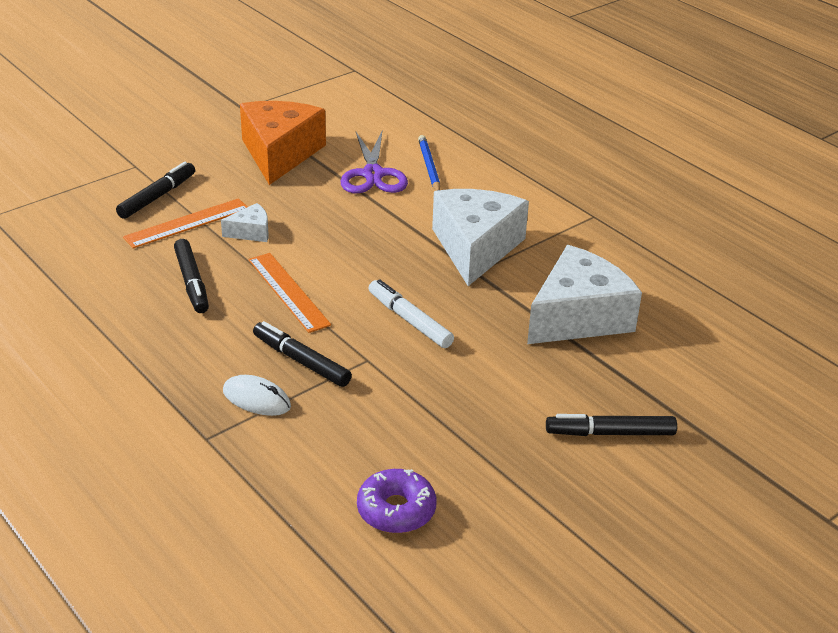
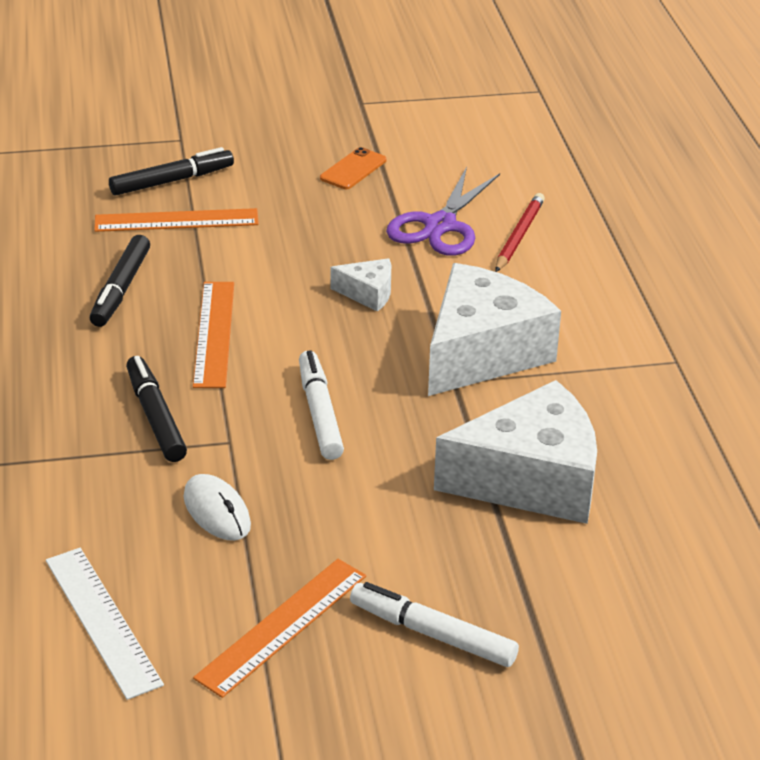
camera: 30 degrees right, 0 degrees up
(251, 232) = (236, 252): white cheese -> white cheese (368, 293)
(256, 399) = (70, 442): white mouse -> white mouse (216, 511)
(279, 153) = (353, 169): orange cheese -> orange phone
(396, 510) = (102, 621): purple donut -> white ruler
(429, 166) = (519, 236): blue pencil -> red pencil
(516, 465) = (282, 626): none -> orange ruler
(610, 433) = (432, 634): black marker -> white marker

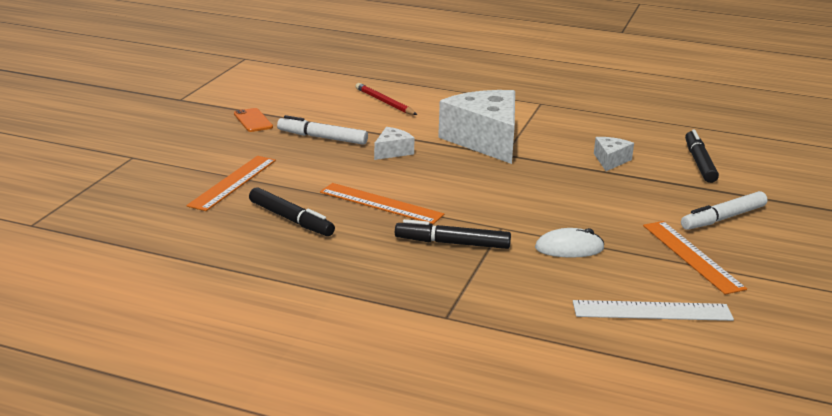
camera: 60 degrees left, 10 degrees down
(172, 181) = (181, 172): black marker -> black marker (699, 163)
(319, 413) = (499, 195): white marker -> white marker (322, 138)
(440, 225) = (347, 116): purple scissors -> none
(531, 480) = (610, 160): white cheese -> white cheese, size x0.45

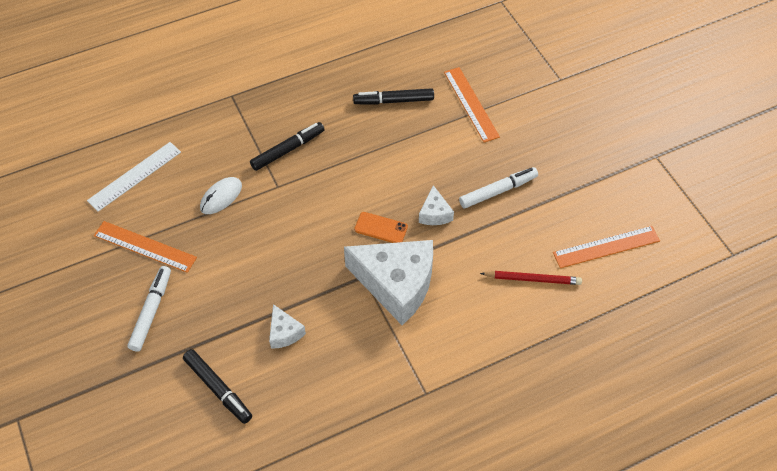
camera: 135 degrees right, 30 degrees up
(253, 120) = (569, 172): orange phone -> orange phone (381, 228)
(381, 203) = (368, 153): orange ruler -> orange ruler (606, 247)

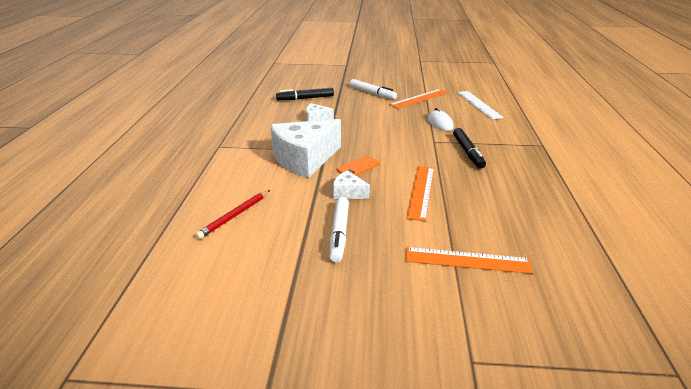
camera: 120 degrees right, 25 degrees down
(393, 101) = (498, 214): black marker -> none
(606, 247) = (208, 273): orange ruler -> orange ruler (421, 191)

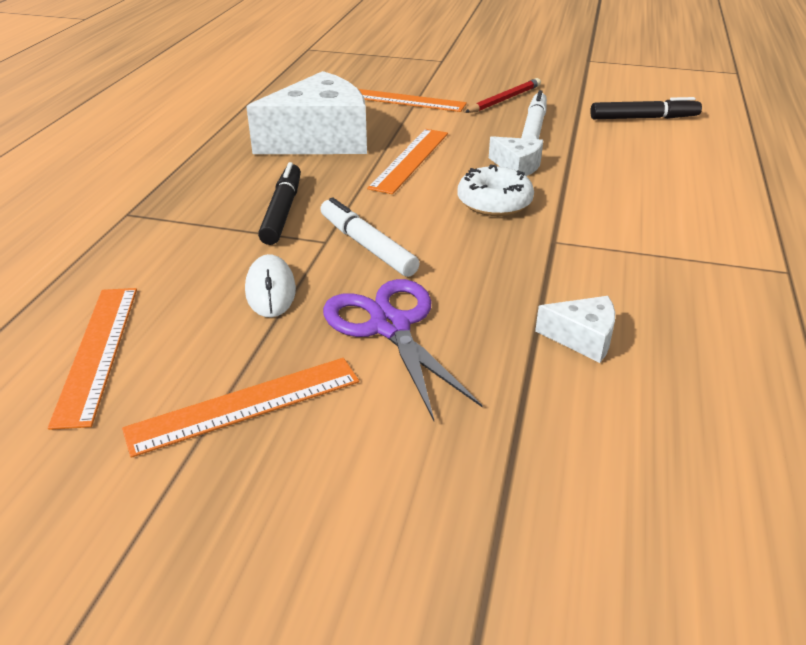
camera: 170 degrees left, 5 degrees up
(234, 216) = (673, 153): red pencil -> red pencil (504, 99)
(304, 159) = (593, 225): white cheese -> white cheese (320, 139)
(305, 98) = (633, 454): black marker -> black marker (643, 118)
(358, 167) = (494, 202): orange phone -> white donut
(372, 93) = (386, 461): white marker -> white marker (367, 246)
(386, 117) = (390, 326): none -> purple scissors
(478, 104) = (97, 352): white ruler -> orange ruler

